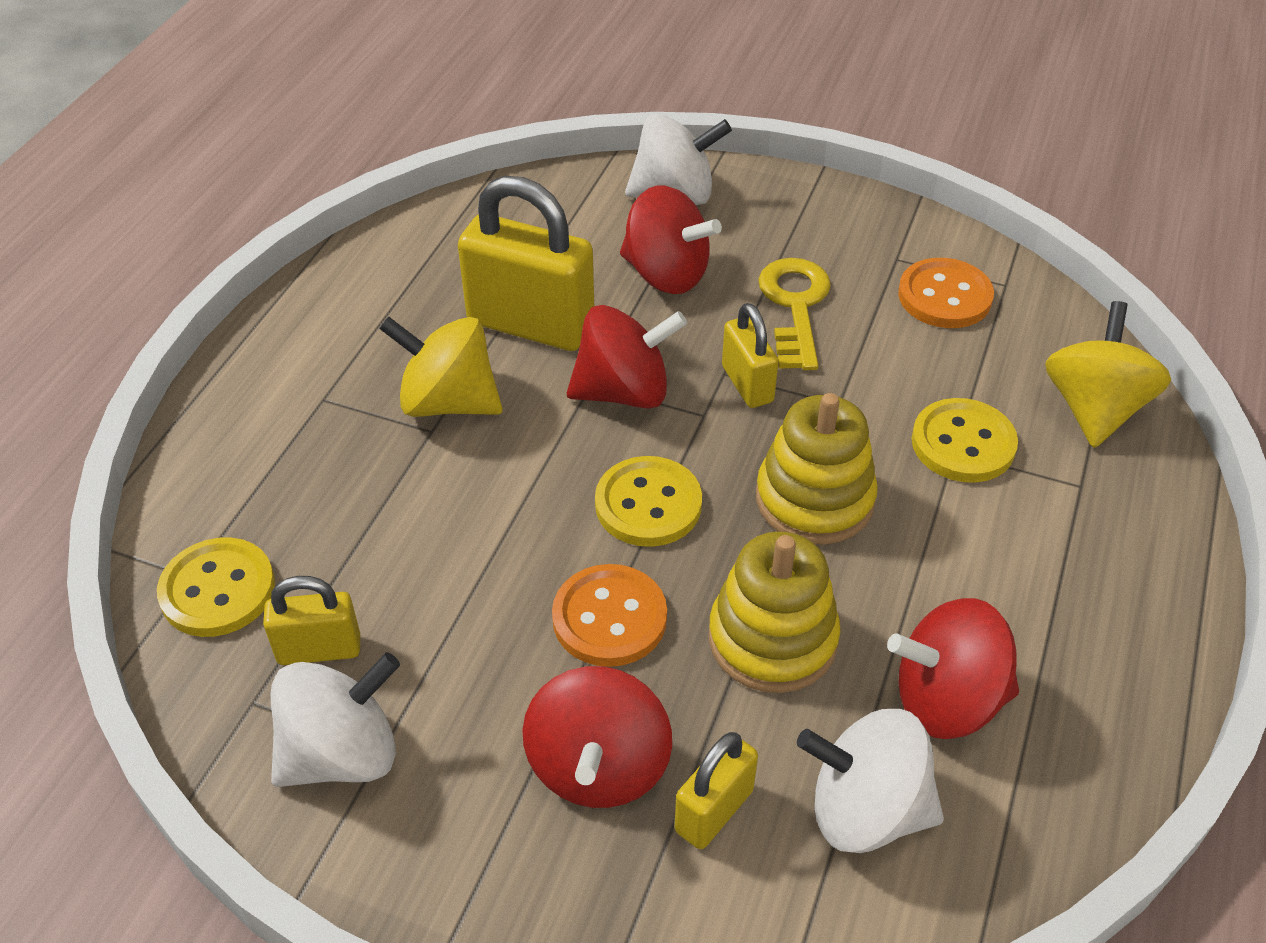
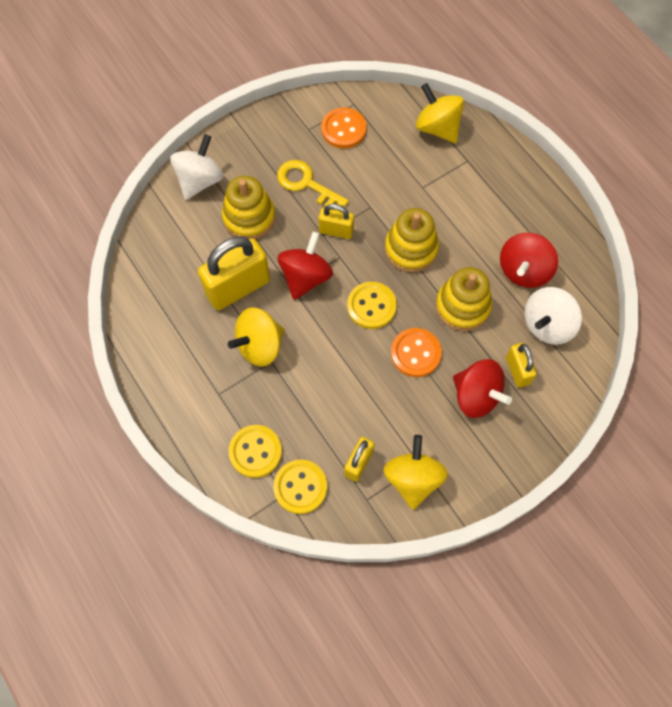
camera: 55 degrees left, 20 degrees up
(342, 753) = (413, 478): white spinning top -> yellow spinning top
(666, 274) = (249, 217): red spinning top -> yellow stacking toy
(963, 443) = (421, 181): yellow button -> yellow button (255, 452)

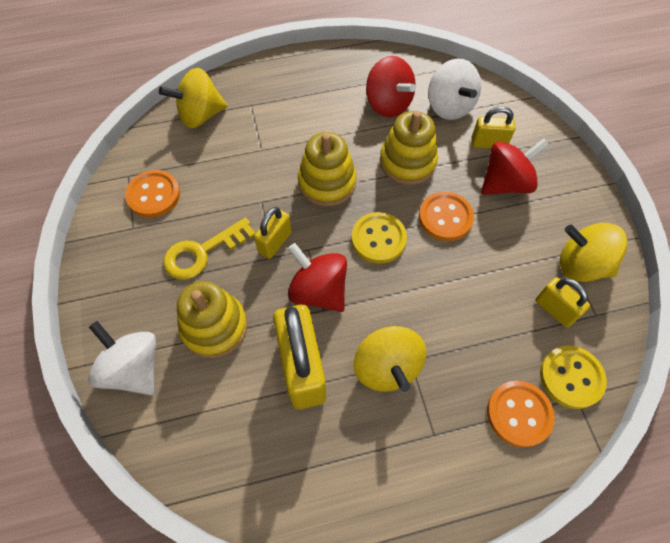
camera: 70 degrees left, 5 degrees down
(255, 452) = (519, 414): yellow button -> orange button

